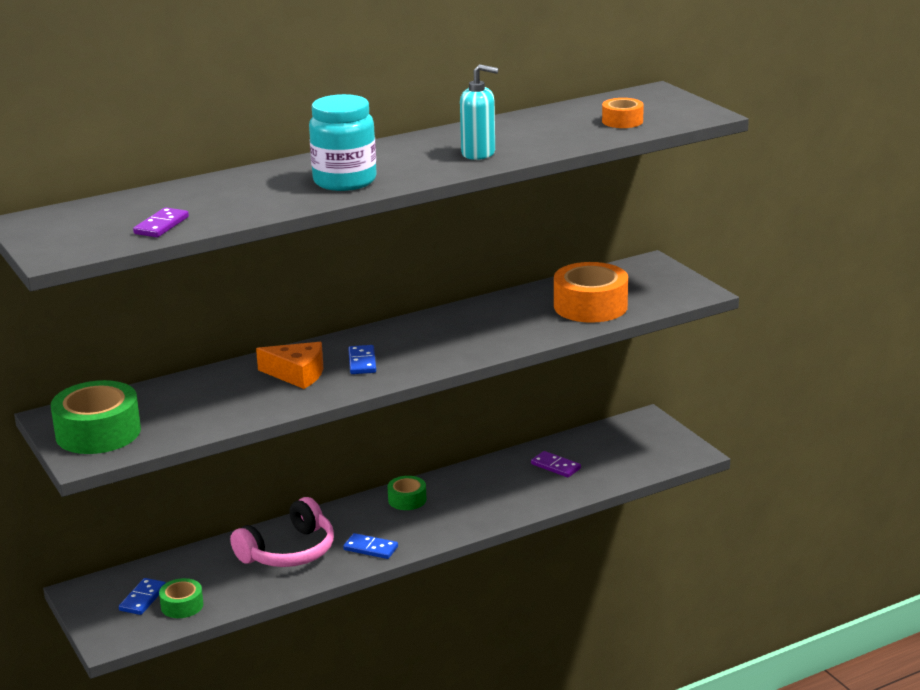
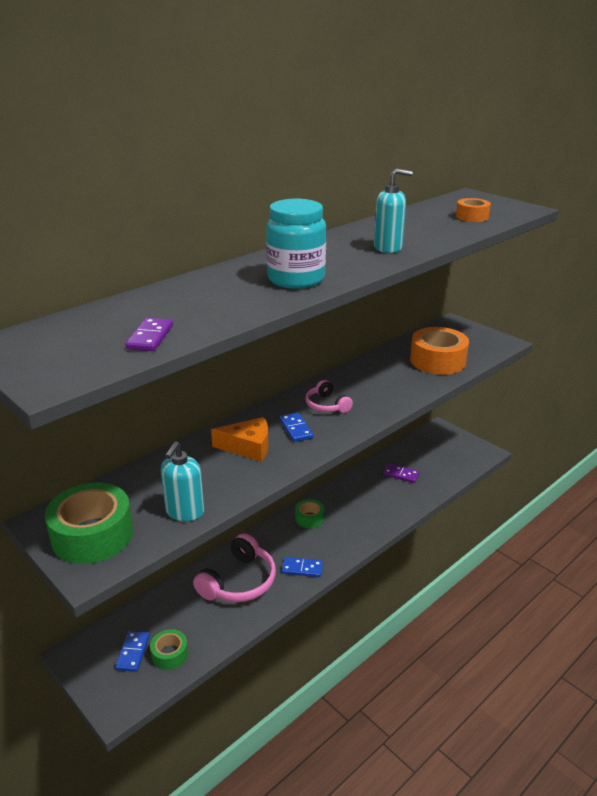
camera: 15 degrees left, 5 degrees up
(198, 424) = (185, 512): none -> turquoise soap dispenser
(414, 342) = (326, 405): none -> pink headphones

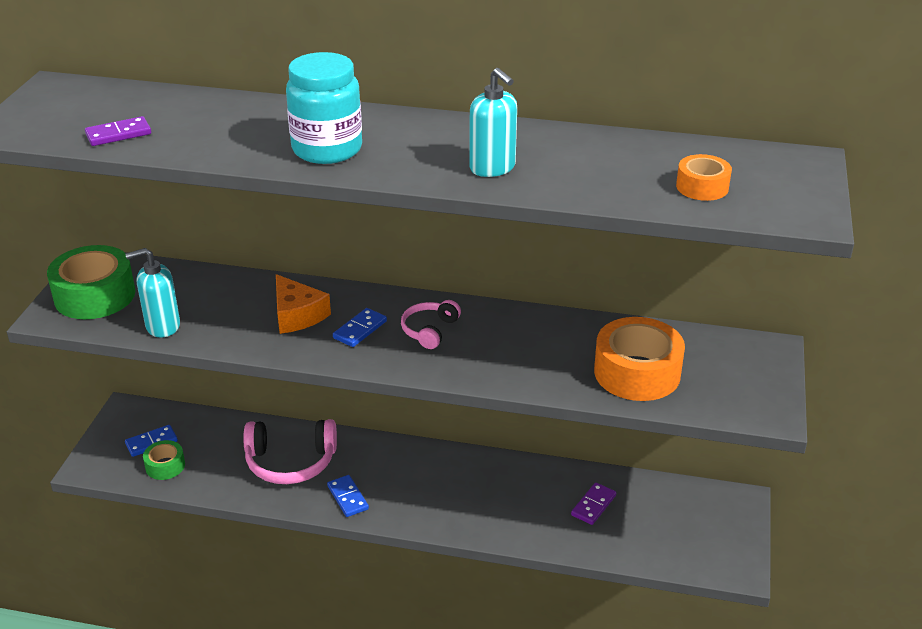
camera: 55 degrees right, 5 degrees up
(309, 518) = (433, 465): green tape -> none
(401, 474) = (593, 505): purple domino -> purple domino turned 45 degrees clockwise

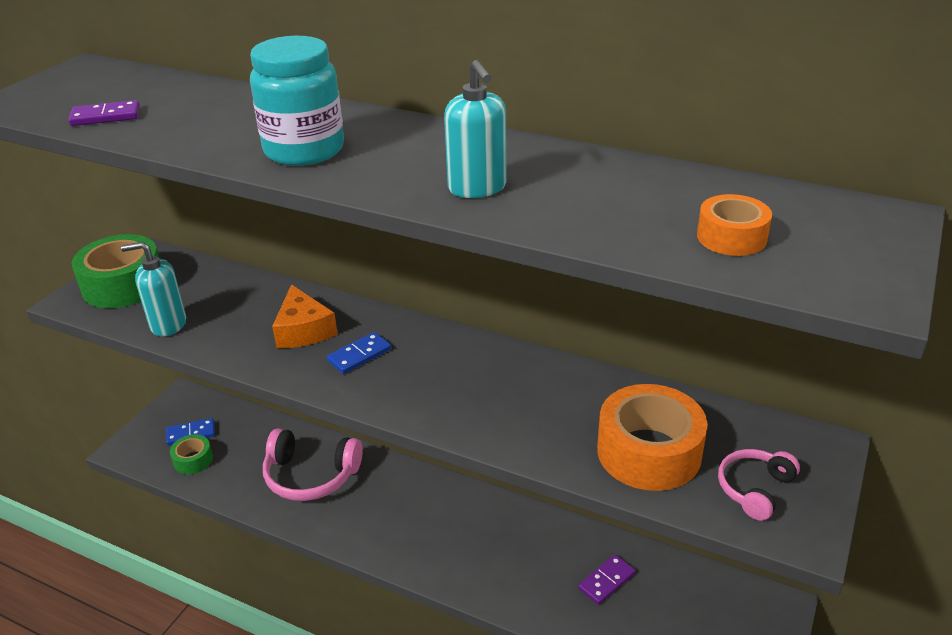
camera: 15 degrees right, 0 degrees up
(348, 497) = (351, 525): blue domino -> none
(429, 330) = (432, 366): pink headphones -> pink headphones (754, 489)

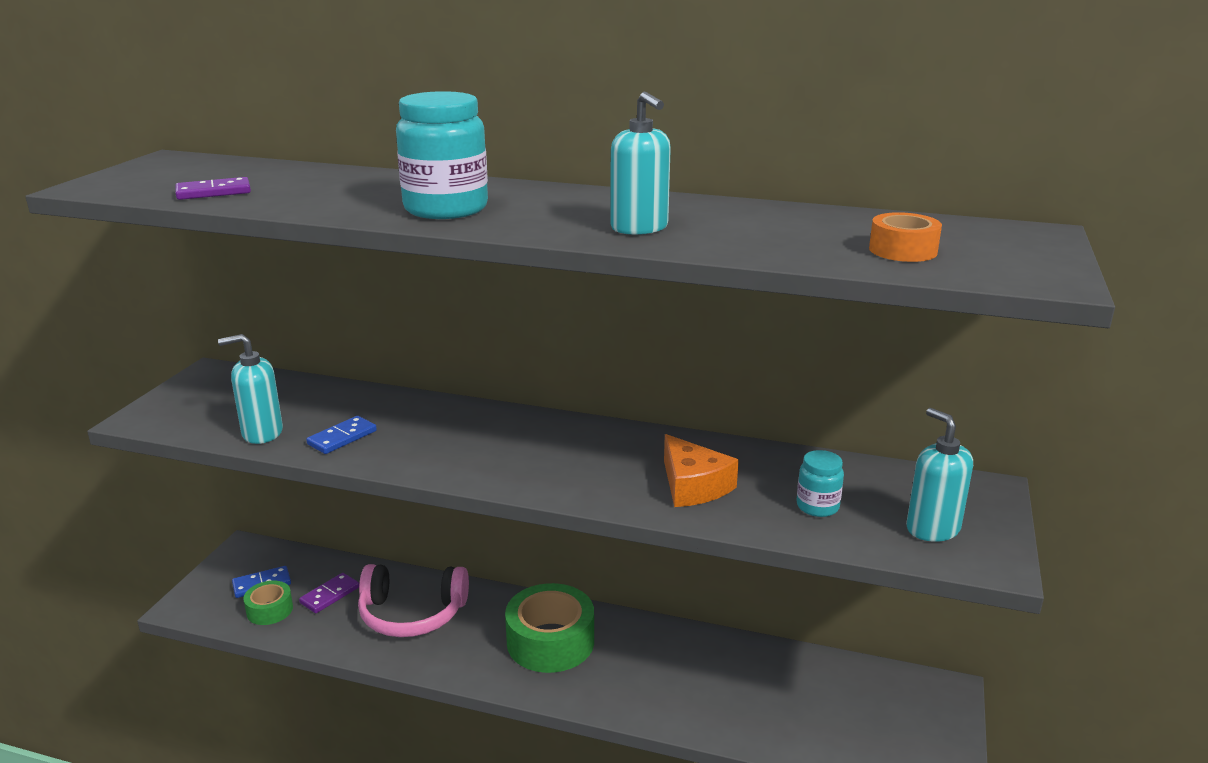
camera: 10 degrees left, 10 degrees down
(123, 285) = (199, 401): green tape -> green tape (550, 641)
(303, 330) = (418, 429): orange cheese -> orange cheese (693, 486)
(359, 355) = (487, 446): blue domino -> blue domino (342, 437)
(606, 581) = (763, 685): purple domino -> purple domino (330, 595)
(649, 452) = (817, 506): orange tape -> turquoise jar
(754, 489) = (932, 528): pink headphones -> turquoise soap dispenser

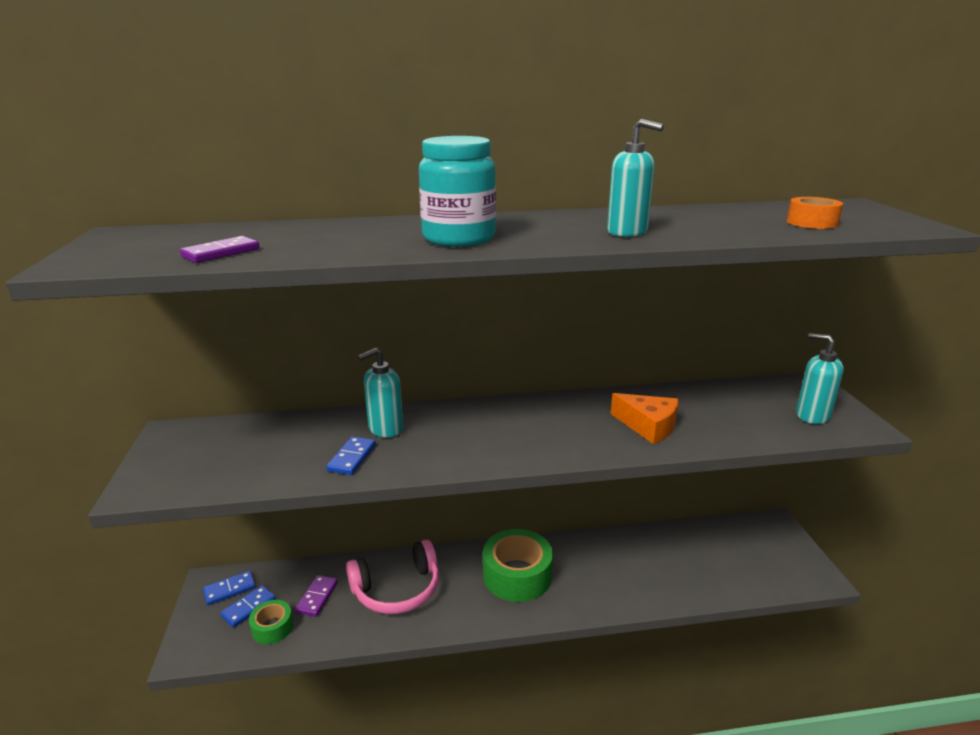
camera: 25 degrees left, 0 degrees up
(257, 561) = (230, 589): none -> blue domino
(262, 433) = (275, 472): turquoise soap dispenser -> turquoise soap dispenser (385, 429)
(817, 506) = (736, 419): turquoise jar -> none

